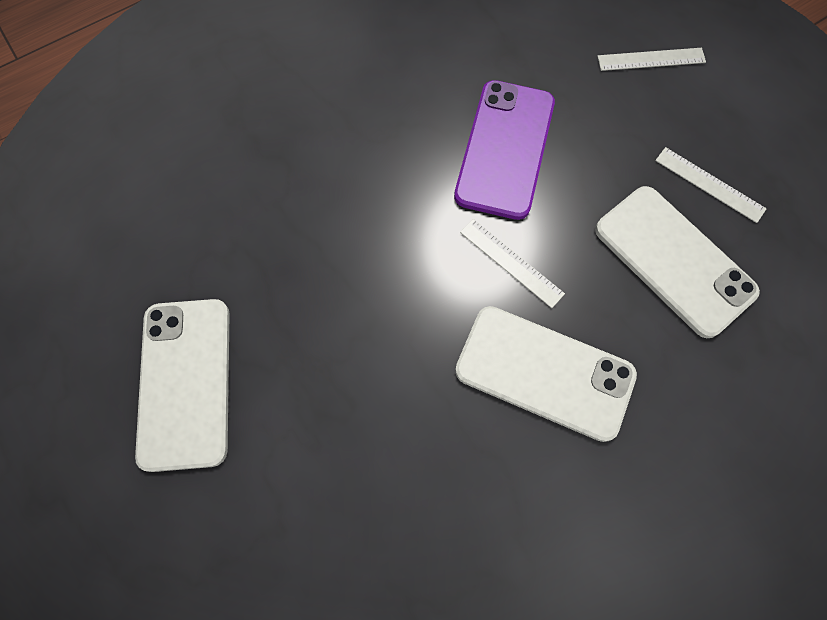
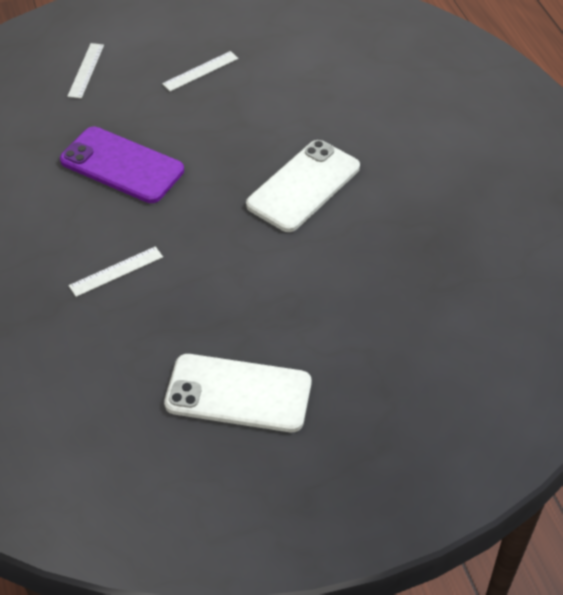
camera: 75 degrees left, 20 degrees down
(511, 263) = (216, 184): white ruler -> white ruler (116, 271)
(674, 260) = (248, 103): white phone -> none

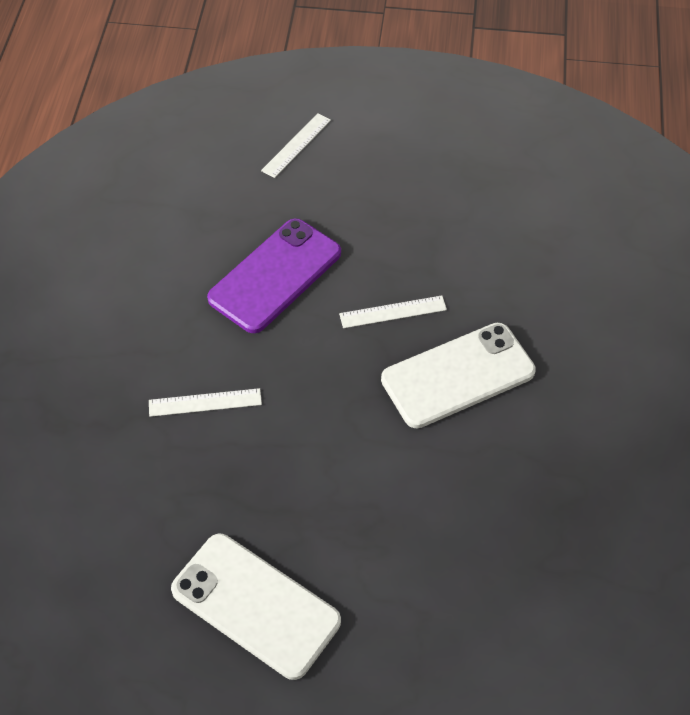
camera: 25 degrees right, 5 degrees up
(122, 165) = (275, 276): purple phone -> purple phone turned 75 degrees clockwise
(200, 71) = (418, 188): white ruler -> white ruler (393, 312)

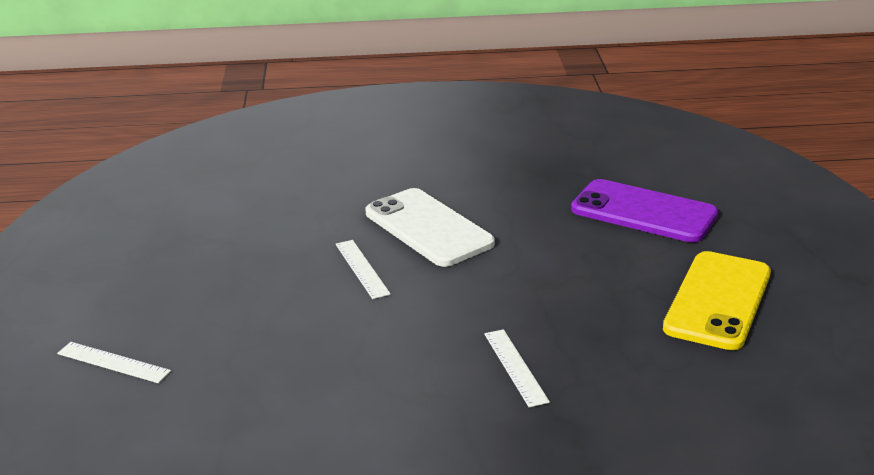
camera: 100 degrees left, 25 degrees down
(255, 605) = (718, 301): white phone -> yellow phone
(275, 276) = (328, 347): purple phone -> purple phone (643, 212)

